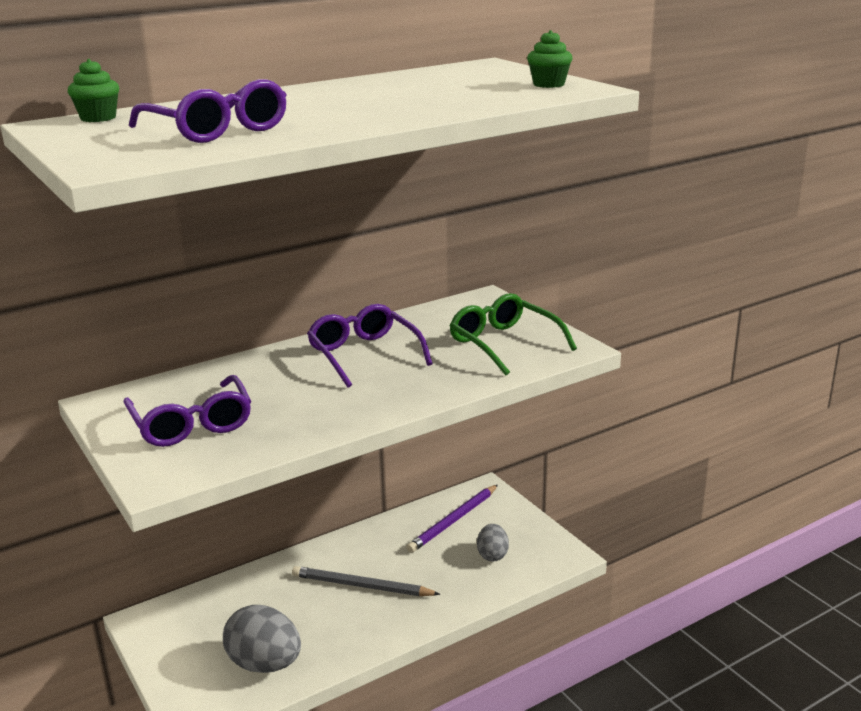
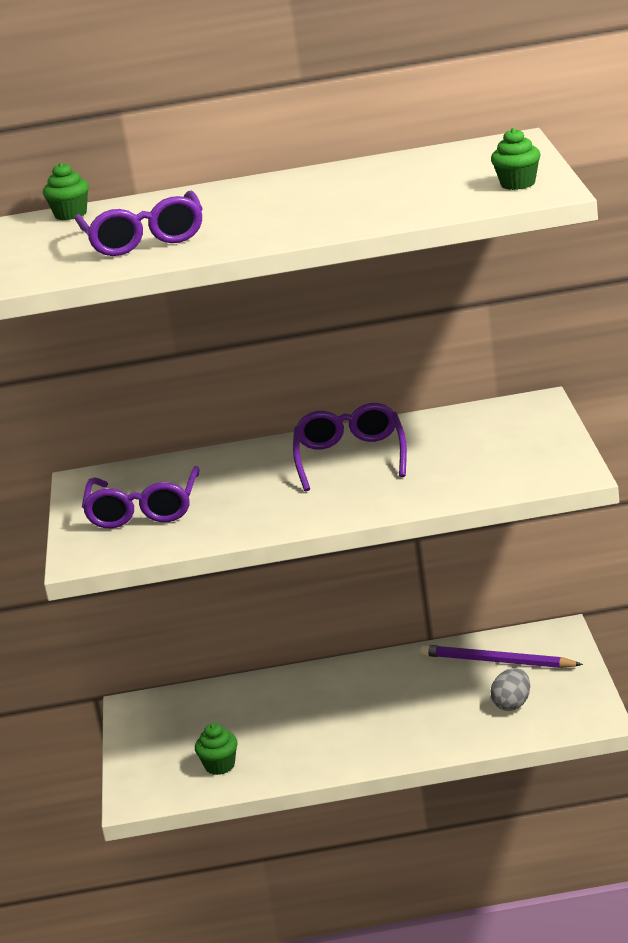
camera: 30 degrees right, 0 degrees up
(264, 664) = (220, 766): grey egg -> green cupcake
(362, 586) = (355, 711): grey pencil -> none
(453, 521) = (497, 661): purple pencil -> purple pencil turned 45 degrees clockwise
(504, 344) = (501, 461): green glasses -> none

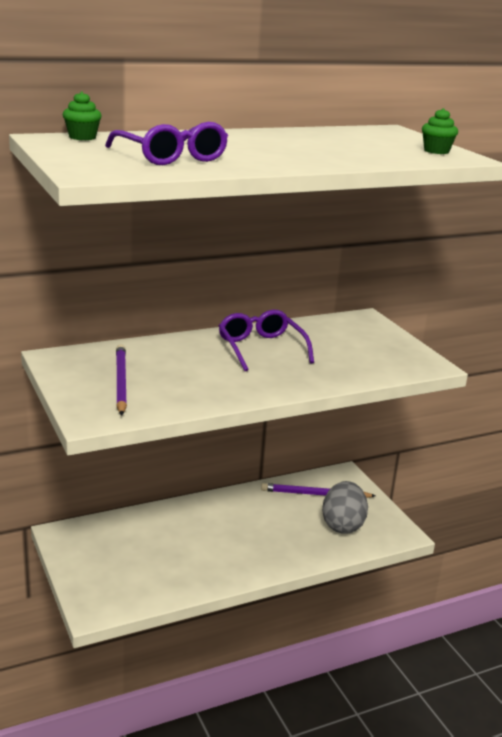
camera: 25 degrees left, 0 degrees up
(144, 510) = (120, 382): purple glasses -> purple pencil
(220, 766) = (151, 580): green cupcake -> none
(512, 704) = (342, 525): grey egg -> grey egg, size x1.73

